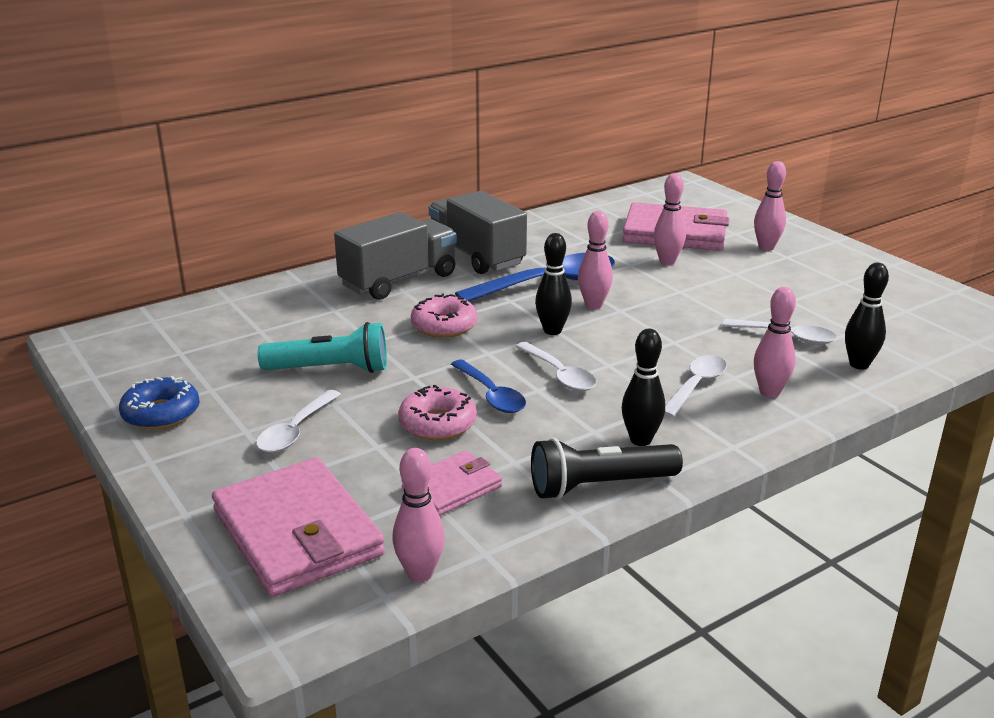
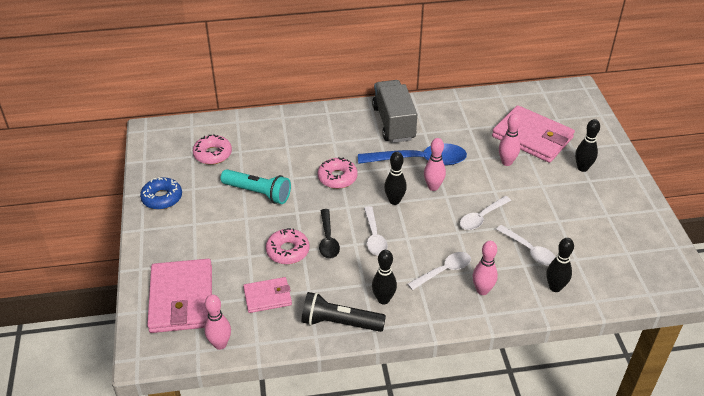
camera: 25 degrees right, 15 degrees up
(215, 343) = (212, 154): none -> pink donut
(296, 431) = (217, 232): white spoon -> white spoon (481, 217)
(398, 280) = (335, 132): grey truck -> none
(491, 395) = (328, 239): blue spoon -> black spoon
(766, 247) = (582, 168): pink bowling pin -> black bowling pin

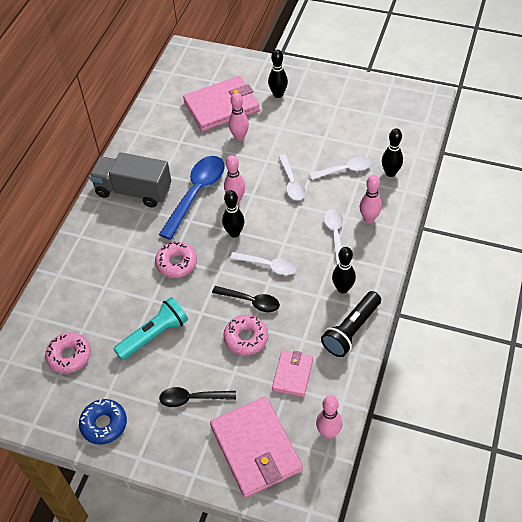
camera: 60 degrees left, 10 degrees up
(181, 299) = (256, 448): pink wallet -> pink wallet turned 45 degrees clockwise
(210, 240) = (192, 399): none -> black spoon

